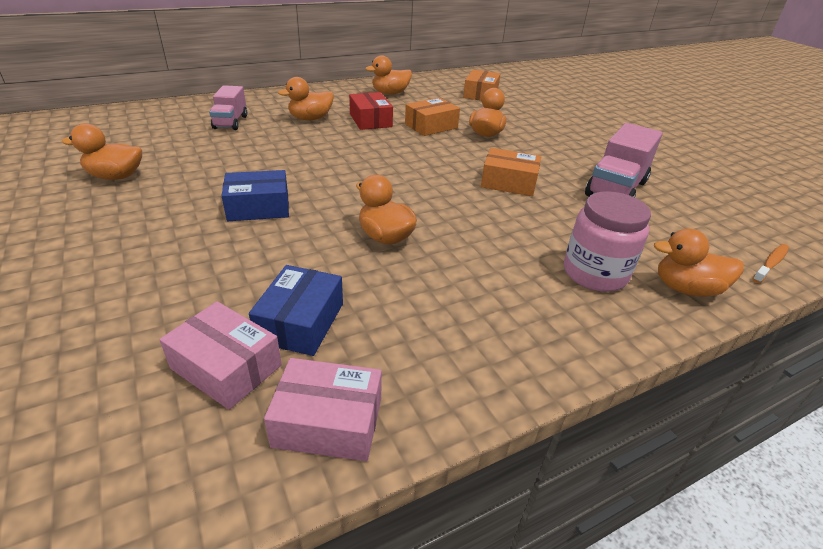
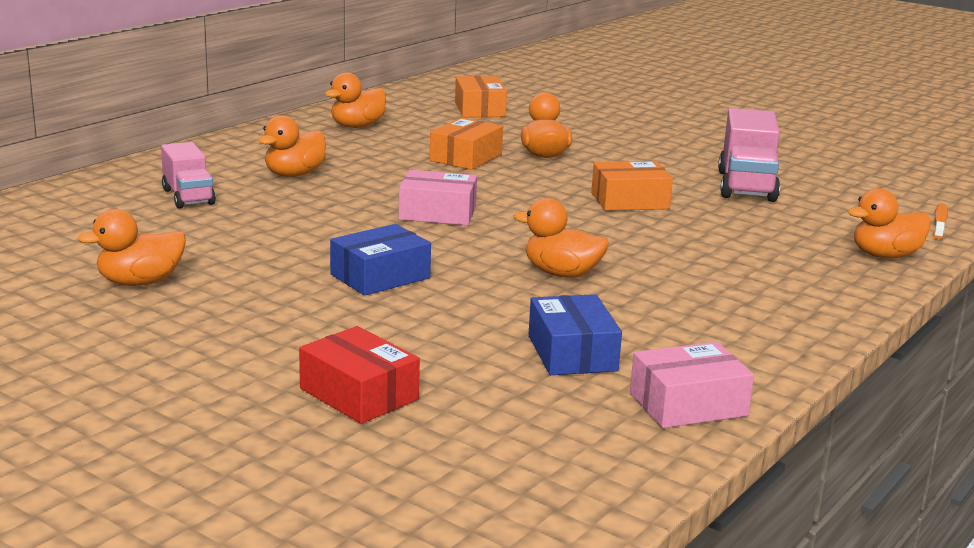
camera: 25 degrees left, 15 degrees down
(226, 367) = (549, 396): pink box -> pink box (437, 213)
(370, 120) = (378, 163): red box -> red box (359, 394)
(595, 273) = (797, 261): pink jar -> none

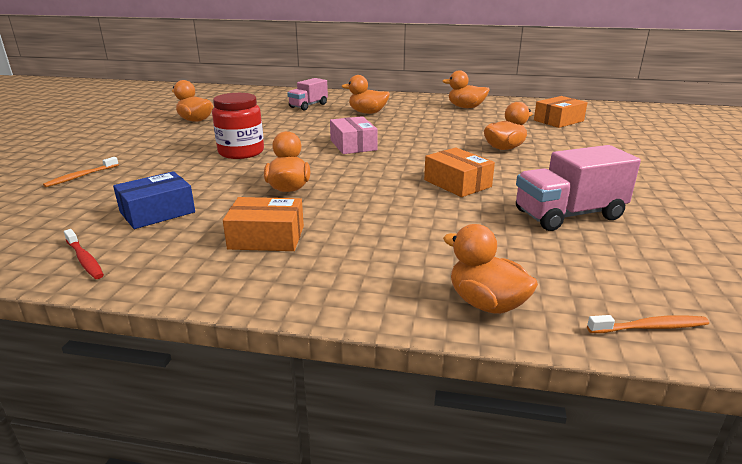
camera: 65 degrees right, 5 degrees up
(359, 394) = (81, 176): red box -> orange toothbrush
(380, 276) = (241, 152): blue box -> red jar
(466, 157) = (460, 134): orange box -> orange box (266, 237)
(688, 404) = (85, 259): pink box -> red toothbrush

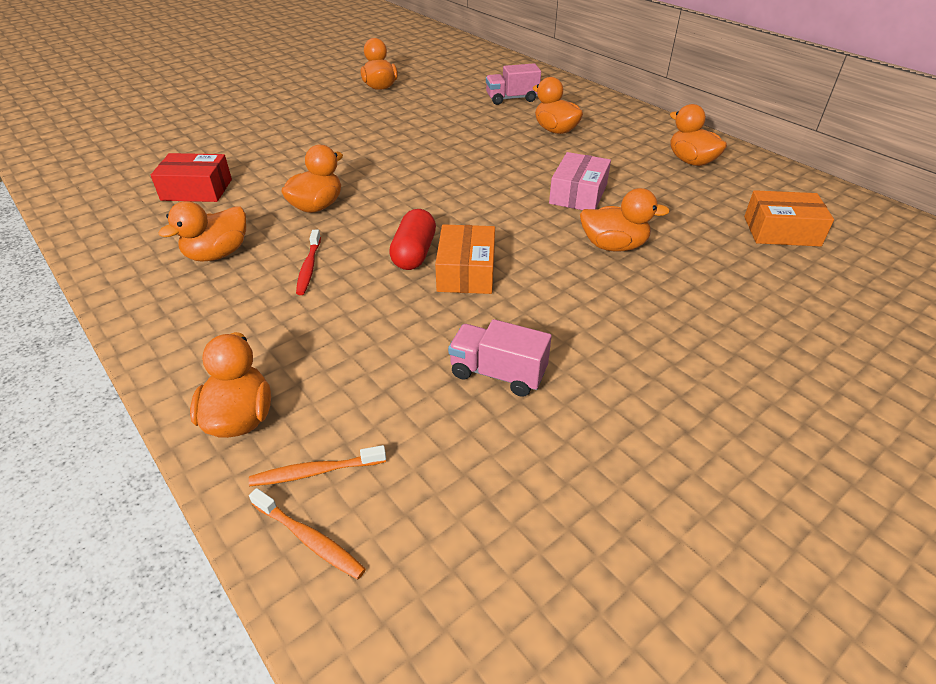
camera: 40 degrees right, 15 degrees up
(81, 176) = (209, 128): orange toothbrush -> orange toothbrush (315, 472)
(85, 259) = (99, 216): red toothbrush -> red toothbrush (309, 267)
(157, 212) = (197, 190): blue box -> red box
(241, 152) = (351, 144): red jar -> none
(266, 237) = (218, 254): orange box -> orange duck
(353, 145) = (459, 174): pink box -> pink box (578, 194)
(409, 186) = (414, 253): none -> red capsule
(568, 215) = (498, 373): pink truck -> pink truck, size x0.65

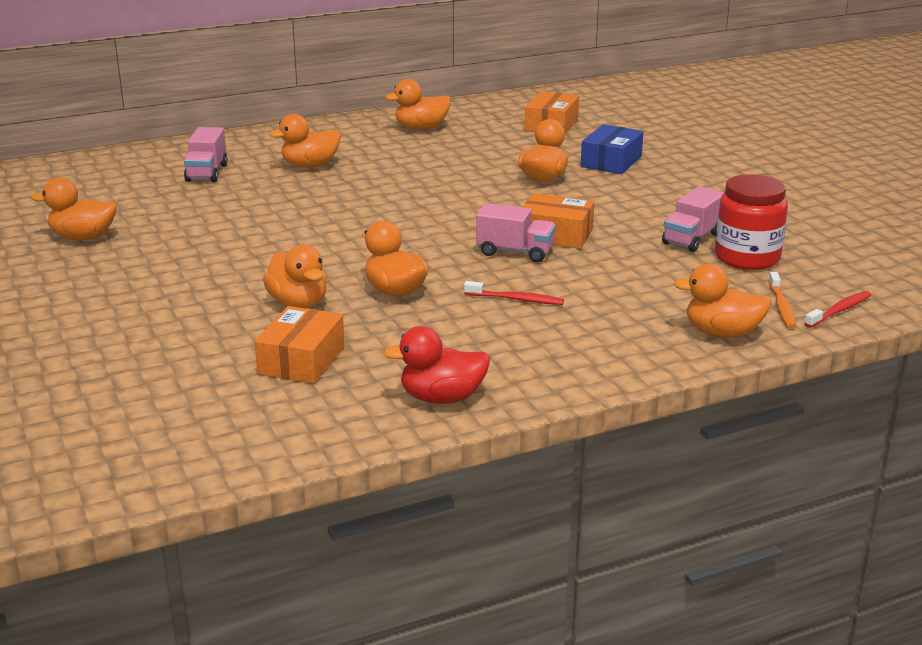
camera: 75 degrees left, 15 degrees down
(127, 256) = (442, 398): none -> red duck
(197, 190) = (302, 360): red box -> orange box
(218, 254) = (466, 345): orange duck -> orange duck (298, 303)
(309, 539) = (839, 310): orange toothbrush -> red toothbrush
(414, 253) = (515, 252): red capsule -> pink truck
(458, 429) = (747, 258): none -> red jar
(578, 194) = (450, 177): pink box -> none
(703, 286) = (611, 161): none -> blue box

